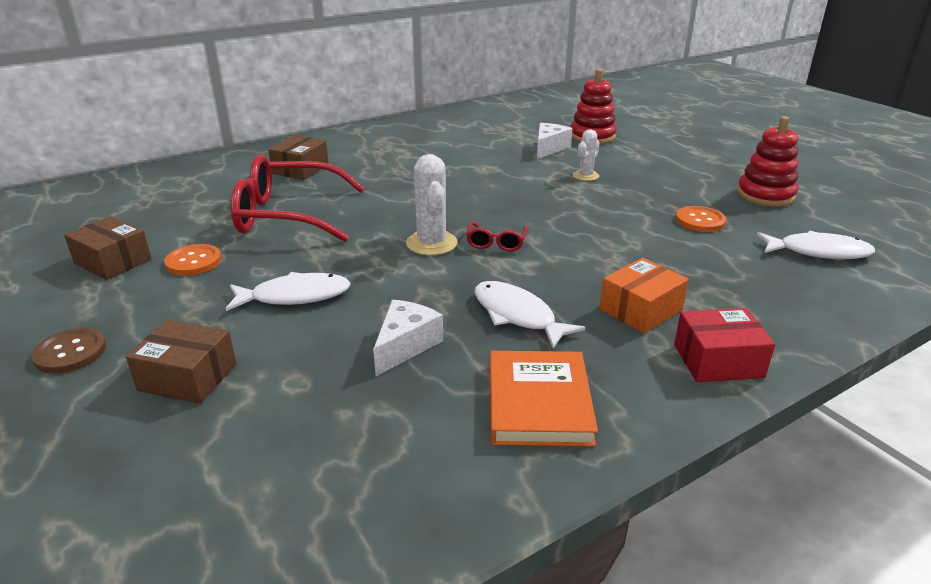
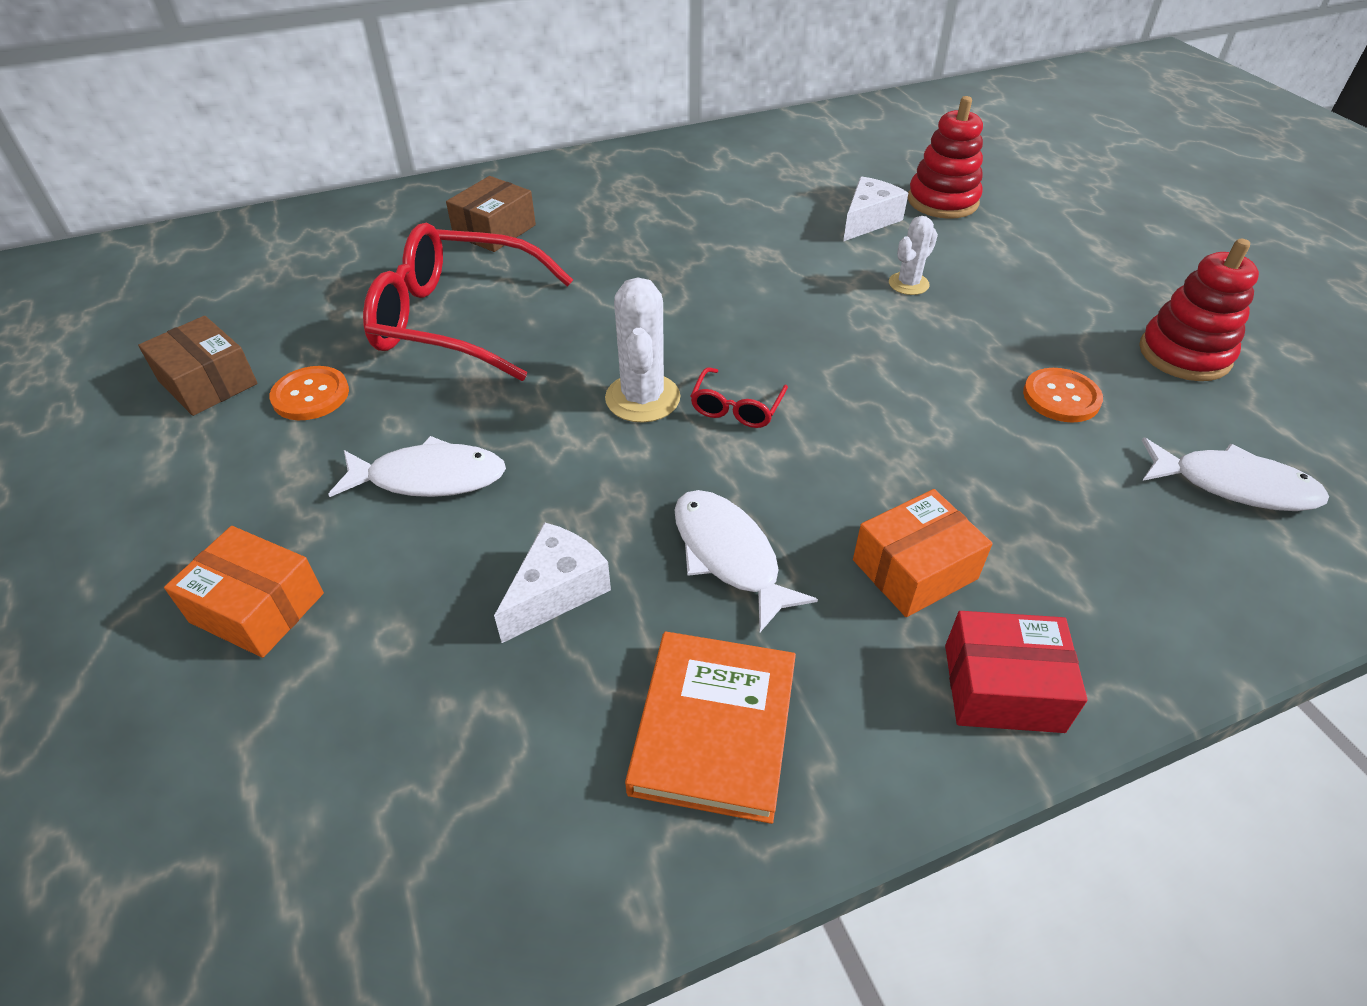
camera: 10 degrees right, 15 degrees up
(70, 352) = (122, 542): brown button -> none
(188, 377) = (257, 608): brown box -> orange box

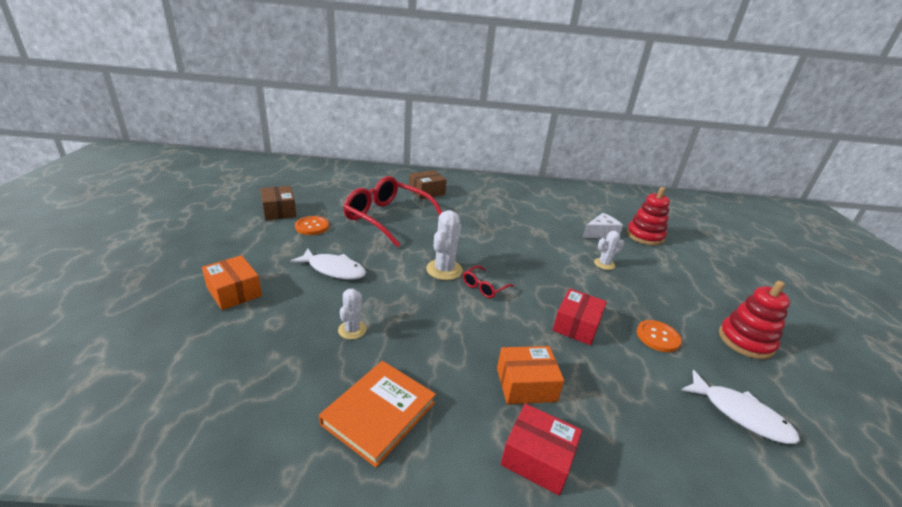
camera: 20 degrees right, 15 degrees down
(556, 591) = (352, 330): white cheese -> white cactus
(729, 555) = (438, 344): white fish -> none
(930, 425) = (576, 325): none -> red box

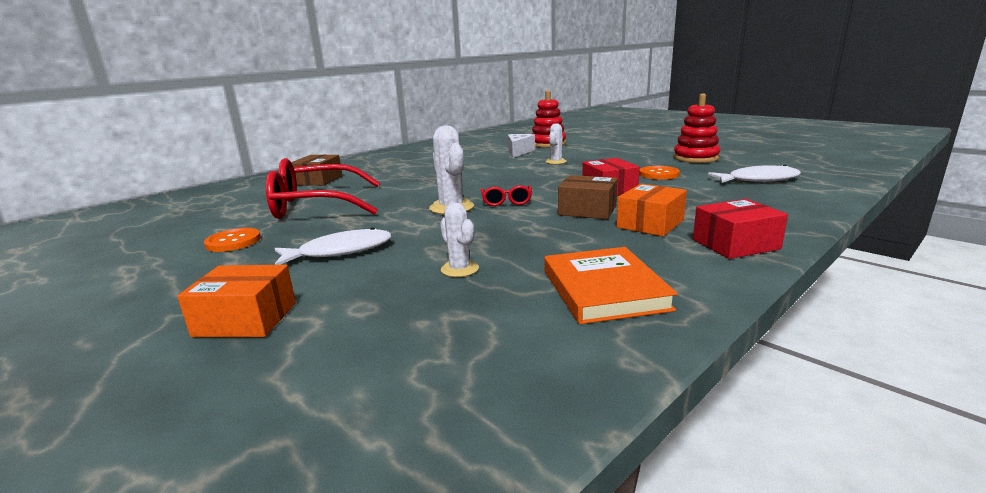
camera: 40 degrees left, 10 degrees down
(279, 211) = (150, 250): brown box -> brown box (587, 210)

